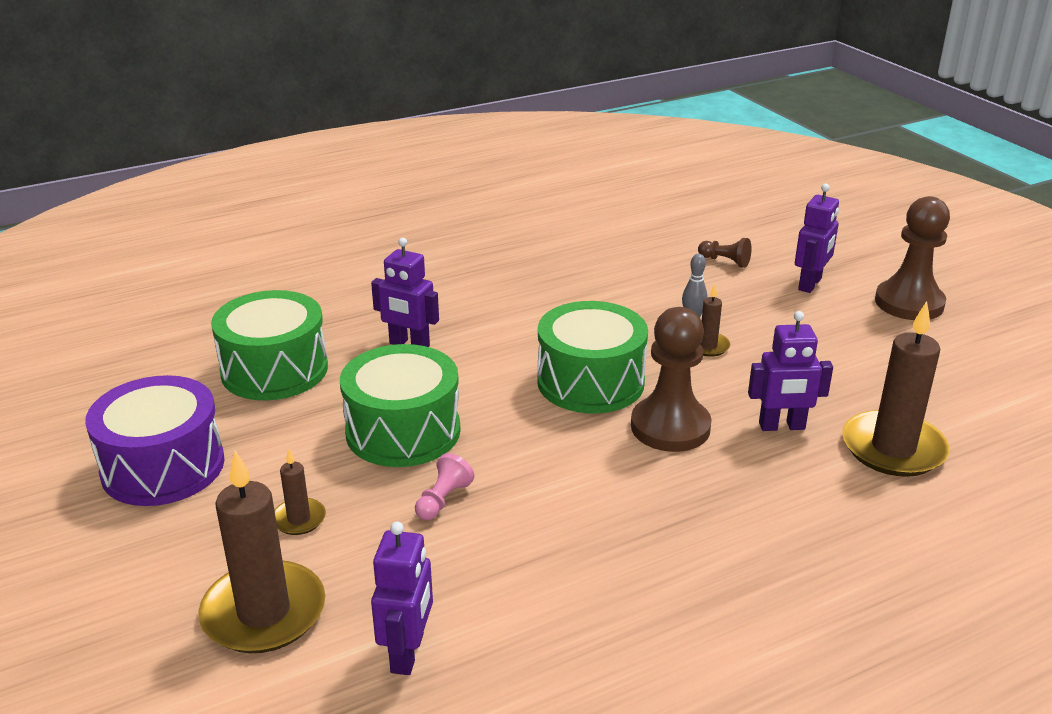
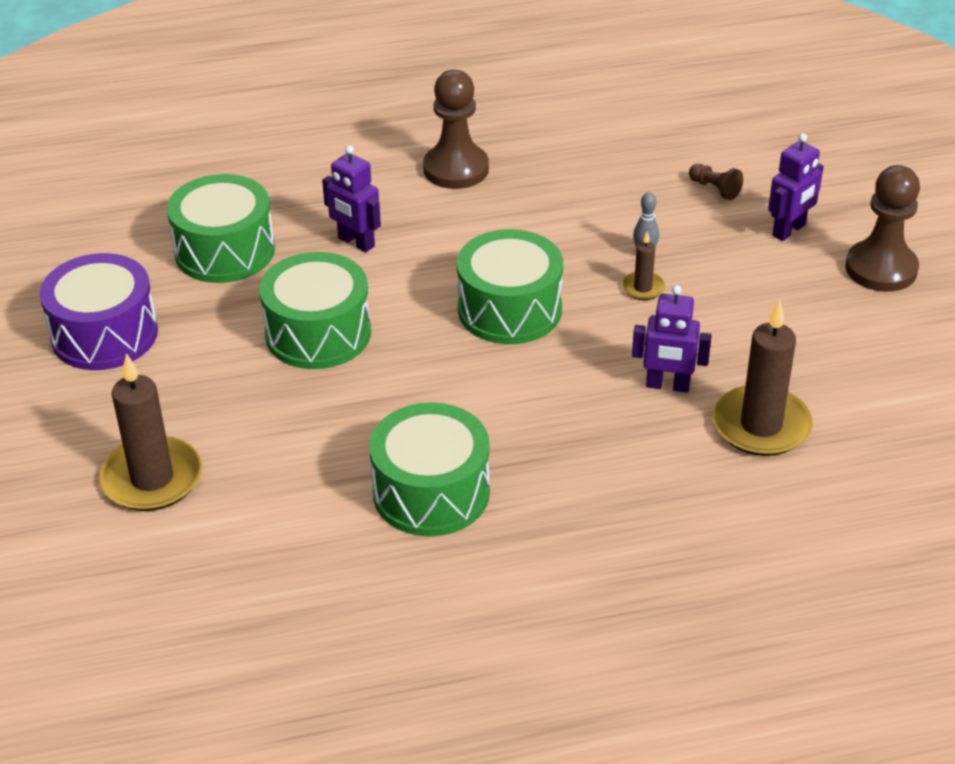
camera: 15 degrees right, 10 degrees up
(299, 519) = (203, 403): brown candle -> none
(408, 653) = (252, 532): purple robot -> none
(443, 500) = (328, 406): pink pawn -> none
(596, 571) = (431, 492): none -> green drum
(670, 427) = (561, 369): brown pawn -> brown pawn (456, 169)

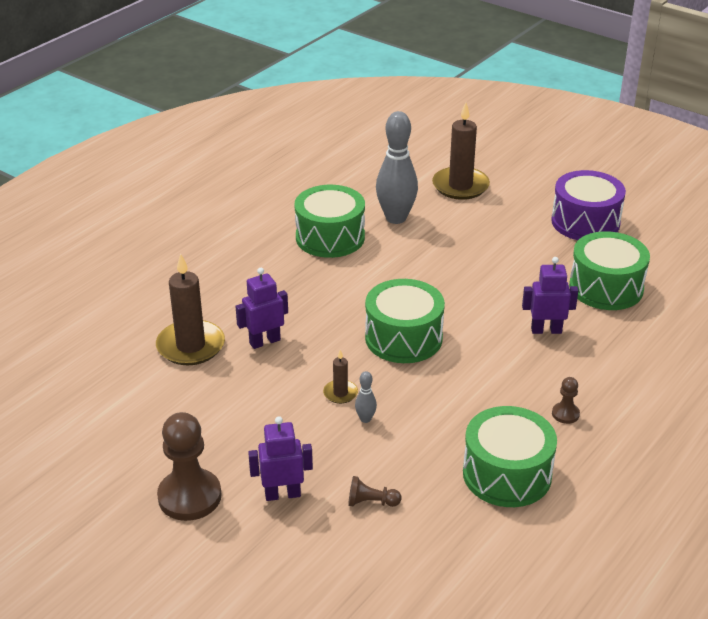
camera: 140 degrees right, 5 degrees down
(308, 474) = (396, 218): none -> grey bowling pin
(318, 333) = (486, 273): green drum -> green drum (507, 474)
(456, 169) = (565, 414): brown pawn -> brown pawn, size x0.47
(789, 230) = (282, 494): purple robot -> purple robot turned 75 degrees clockwise

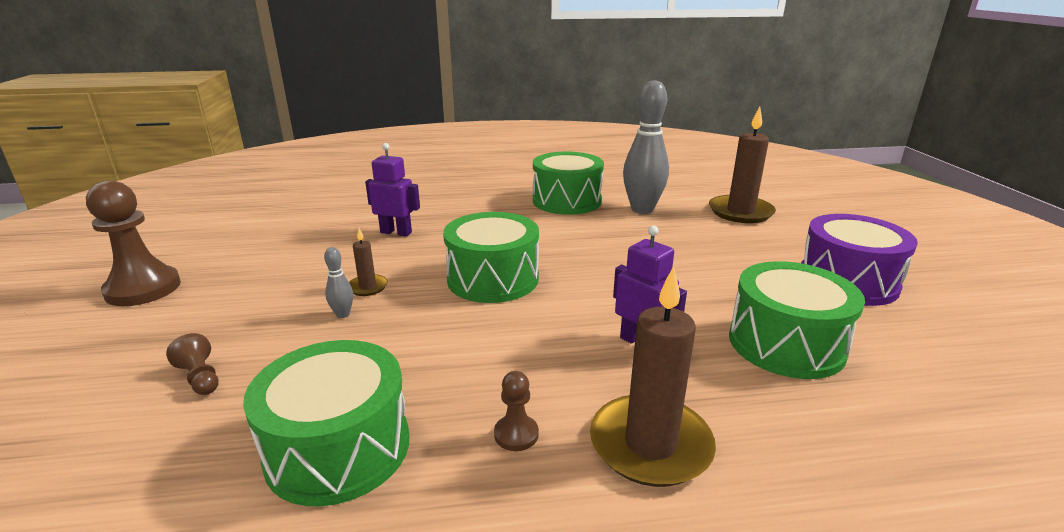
camera: 45 degrees right, 10 degrees down
(191, 346) = (352, 214): brown candle -> brown candle (650, 444)
(282, 494) = (178, 326): purple robot -> none

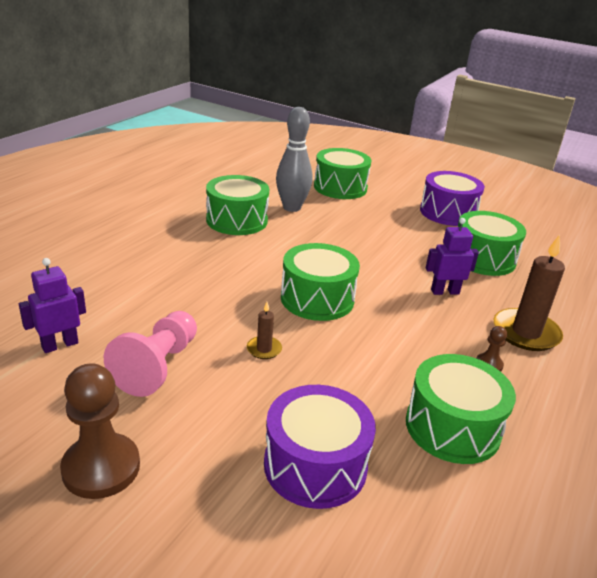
camera: 55 degrees left, 5 degrees up
(200, 378) = (315, 465): brown pawn -> purple drum
(292, 258) = (158, 366): none -> pink pawn
(343, 314) = (293, 374): grey bowling pin -> none
(396, 232) = (182, 303): purple robot -> purple robot (60, 345)
(740, 212) = (340, 187): brown candle -> green drum

